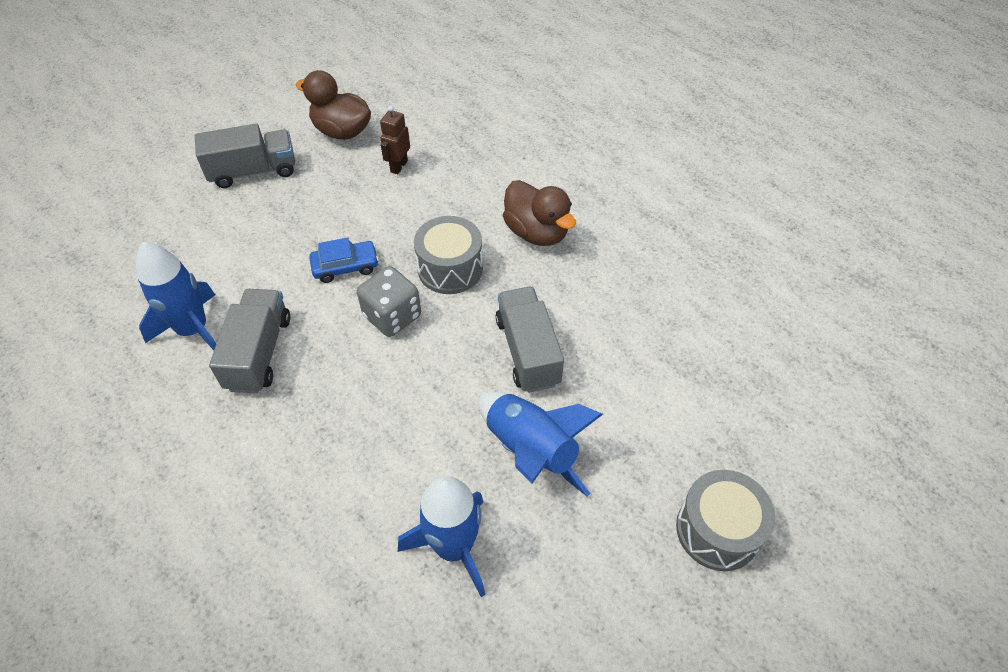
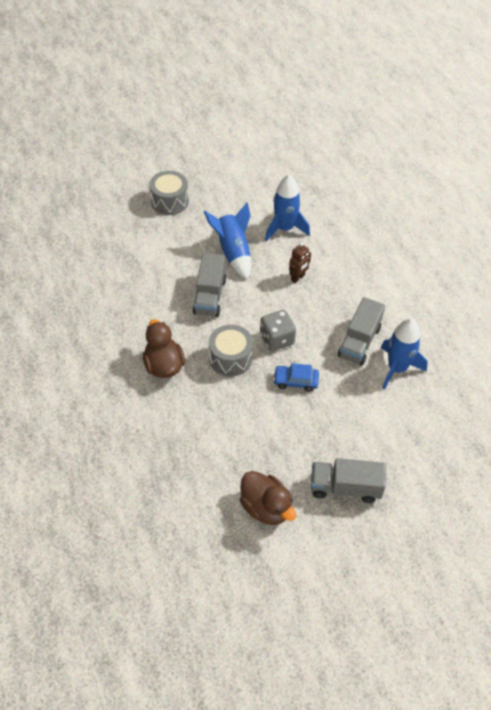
camera: 160 degrees left, 0 degrees up
(398, 166) = (233, 453): brown robot -> brown robot (298, 278)

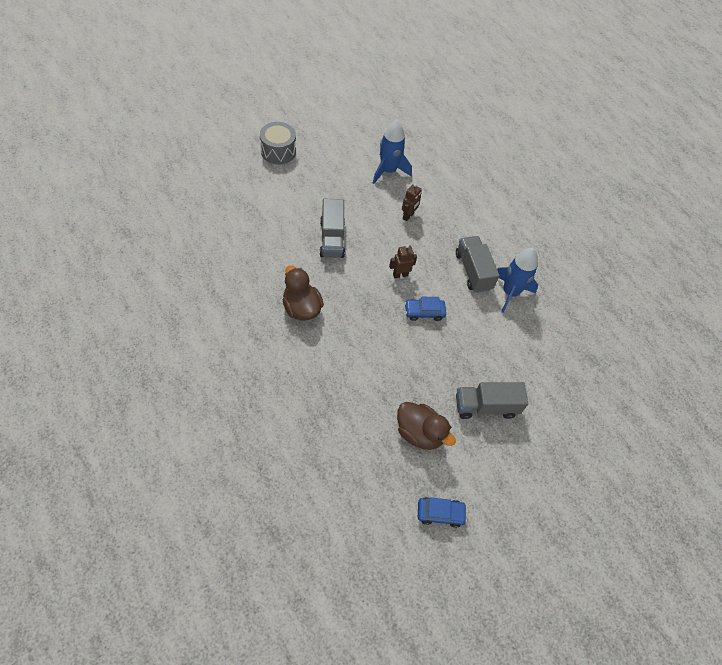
camera: 15 degrees left, 5 degrees up
(230, 358) = (362, 296): grey drum -> none
(233, 252) = (345, 196): blue rocket -> none
(272, 594) = (440, 513): none -> blue car
(277, 339) = (400, 275): grey dice -> brown robot
(359, 342) = (473, 271): grey truck -> grey truck turned 150 degrees clockwise

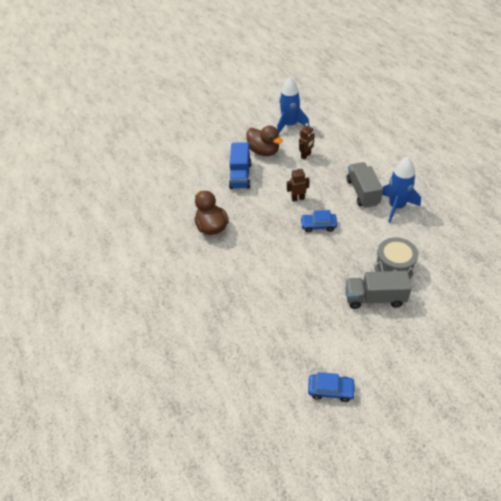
camera: 15 degrees right, 10 degrees down
(278, 151) = (201, 119): grey drum -> grey drum (394, 268)
(332, 239) = (240, 176): grey truck -> blue truck
(419, 433) = (312, 321): brown duck -> brown duck (264, 151)

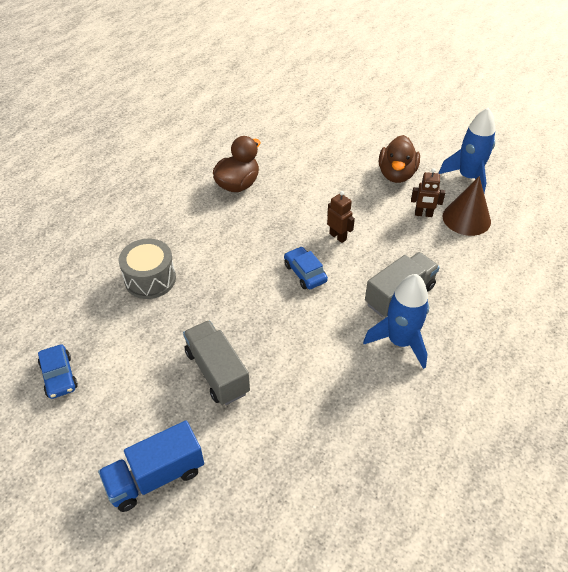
camera: 55 degrees right, 0 degrees up
(240, 176) = (337, 172): blue truck -> blue truck (156, 476)
(322, 141) = (466, 218): none -> brown cone
(394, 268) = (282, 375): grey drum -> grey drum (150, 279)

